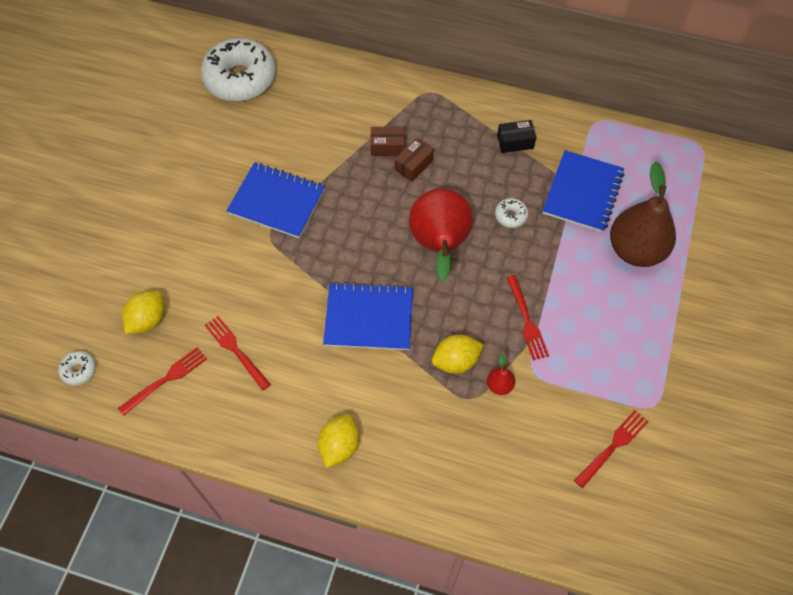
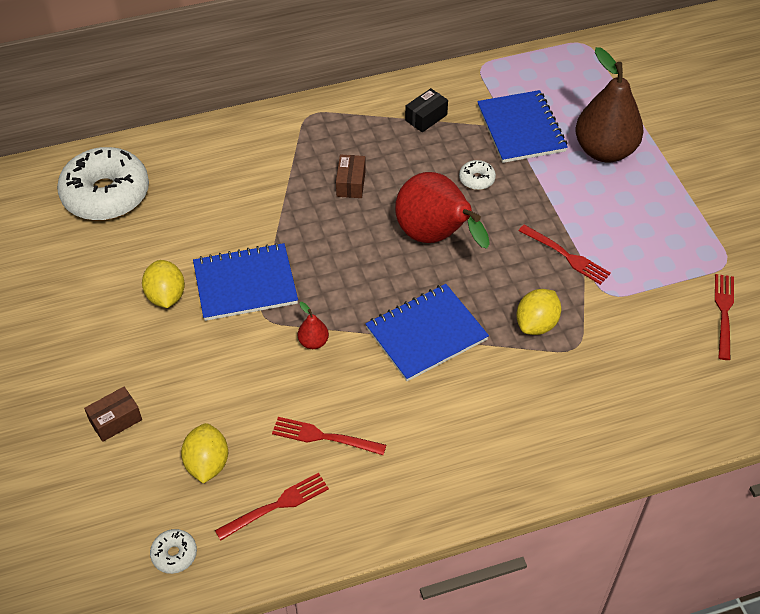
camera: 35 degrees left, 10 degrees down
(166, 379) = (276, 506): red fork -> red fork turned 45 degrees clockwise
(339, 446) = (498, 457): yellow lemon -> yellow lemon (166, 296)
(387, 147) = (312, 180): brown box -> brown box (115, 420)
(499, 385) = (591, 321): red pear -> red pear (313, 342)

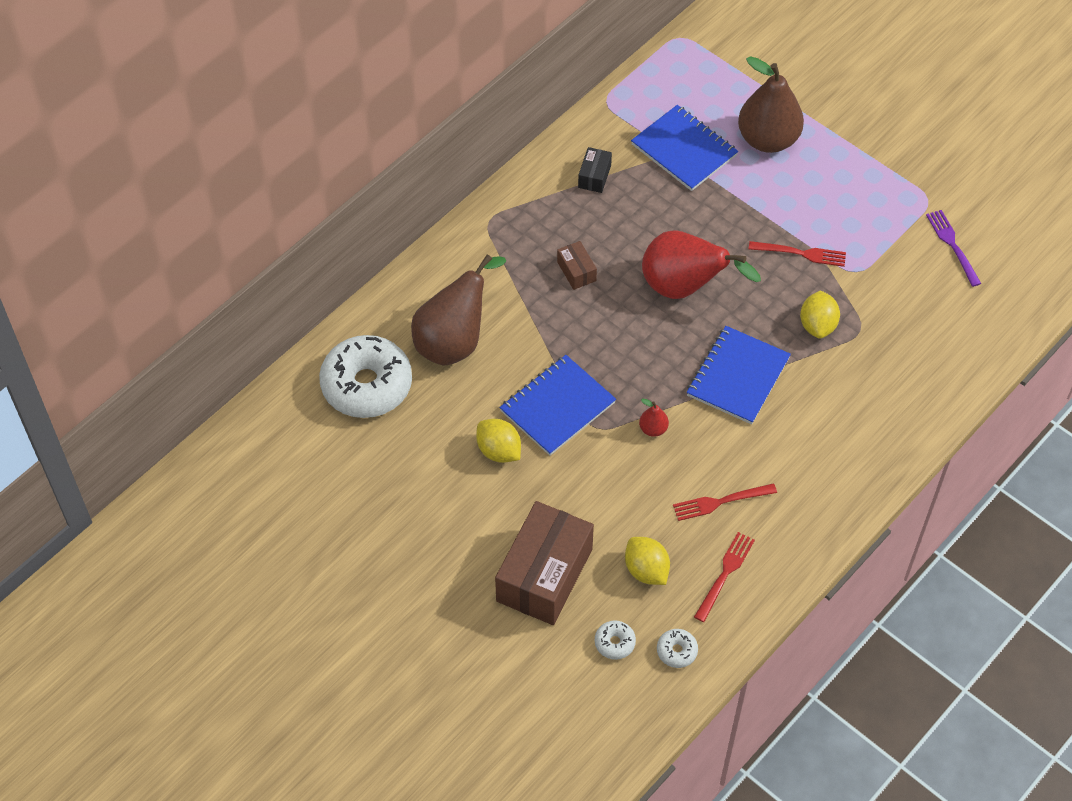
camera: 30 degrees left, 5 degrees up
(115, 420) = (544, 575): brown box -> brown box, size x2.25
(204, 192) = (454, 341): none -> brown pear
(476, 179) = (680, 217): white donut -> white donut (614, 643)
(724, 313) = (952, 245): red fork -> purple fork

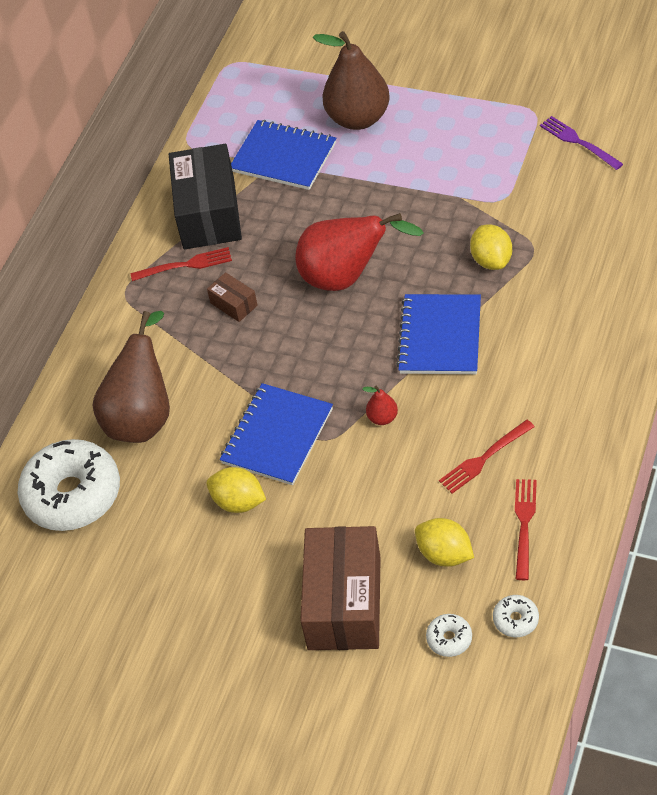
camera: 15 degrees left, 5 degrees down
(594, 176) = (209, 213): black box -> black box, size x2.25
(801, 253) = (442, 204): red fork -> red fork (185, 265)

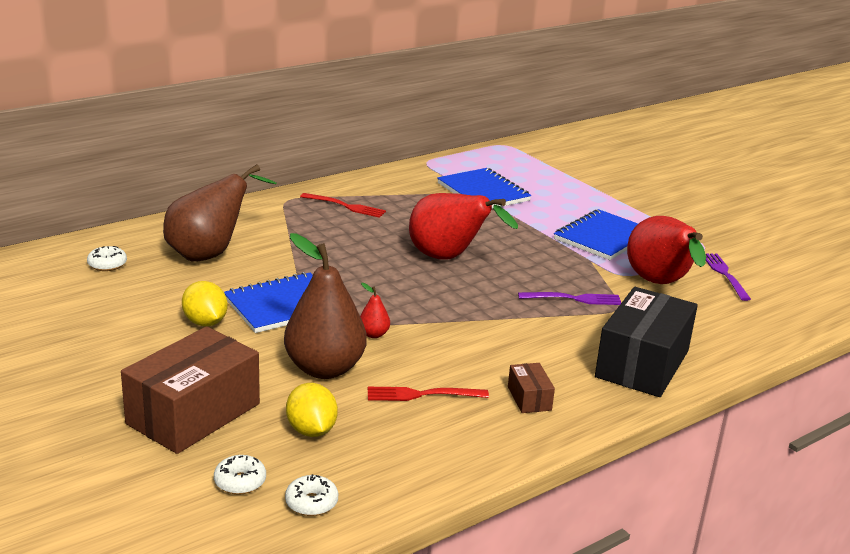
camera: 25 degrees right, 25 degrees down
(72, 494) = (107, 264): white donut -> white donut, size x0.41
(209, 213) = (396, 193): black box -> black box (642, 364)
(234, 304) = (351, 235): brown box -> brown box (529, 398)
(358, 118) = (561, 198): brown pear -> brown pear (325, 369)
(440, 336) = (478, 316): blue notebook -> blue notebook (603, 237)
(491, 260) = (573, 299): yellow lemon -> purple fork
(524, 525) = (401, 449): red fork -> none
(540, 191) = (660, 284): none -> red pear

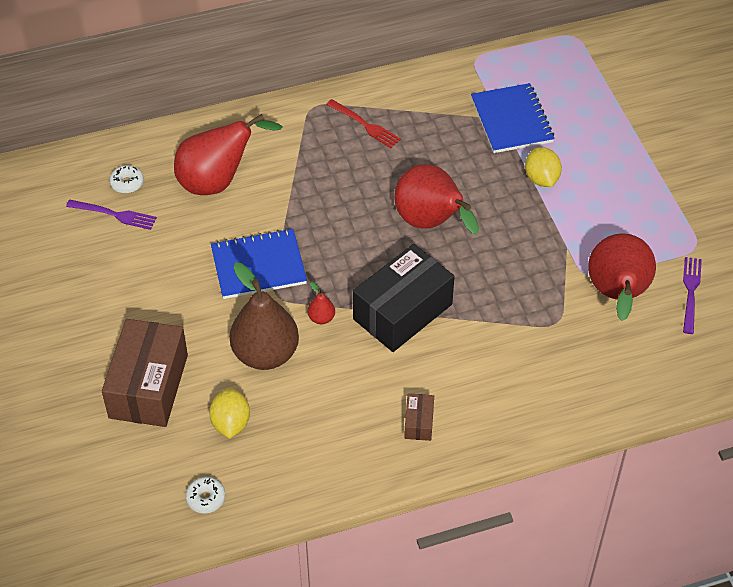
camera: 20 degrees right, 25 degrees up
(193, 413) = (148, 386): brown box -> brown box turned 45 degrees counterclockwise
(205, 322) = (187, 277): yellow lemon -> yellow lemon (541, 179)
(210, 254) = (217, 181): brown pear -> red pear
(240, 482) = (162, 466): white donut -> none
(422, 395) = (332, 400): red fork -> none
(573, 299) = (521, 302): purple fork -> purple fork (114, 214)
(603, 237) = (598, 214): blue notebook -> none
(642, 364) = (539, 400): black box -> black box (403, 312)

